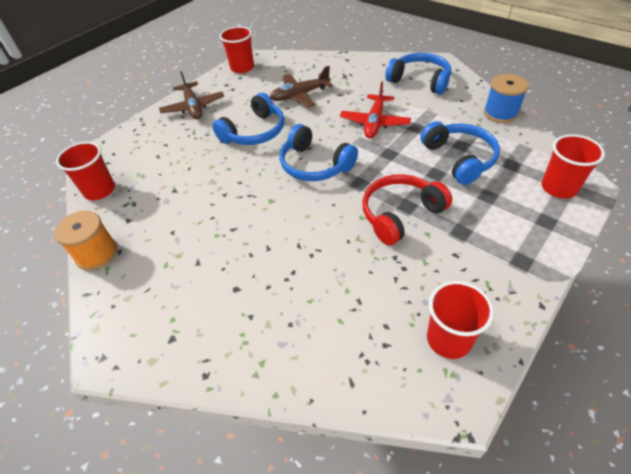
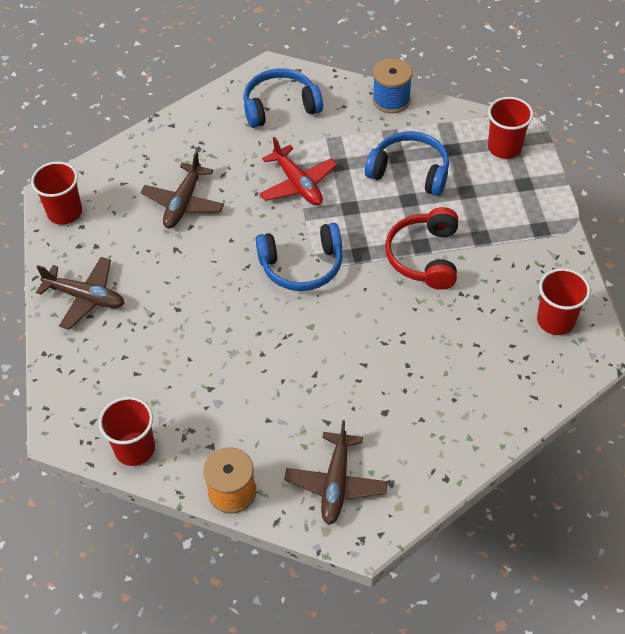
camera: 50 degrees left, 5 degrees up
(145, 305) = (336, 484): none -> brown plane
(254, 132) = (197, 276): blue headphones -> none

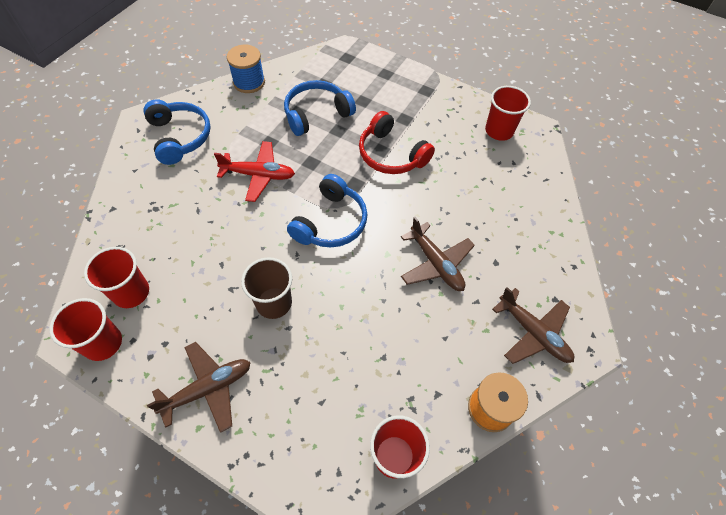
camera: 55 degrees left, 5 degrees up
(183, 203) = (194, 253): brown plane -> brown plane (436, 263)
(189, 284) = (274, 303): none -> brown cup
(280, 106) = (180, 137): blue headphones -> blue headphones turned 135 degrees clockwise
(504, 147) = (349, 62): red cup -> red cup (131, 292)

